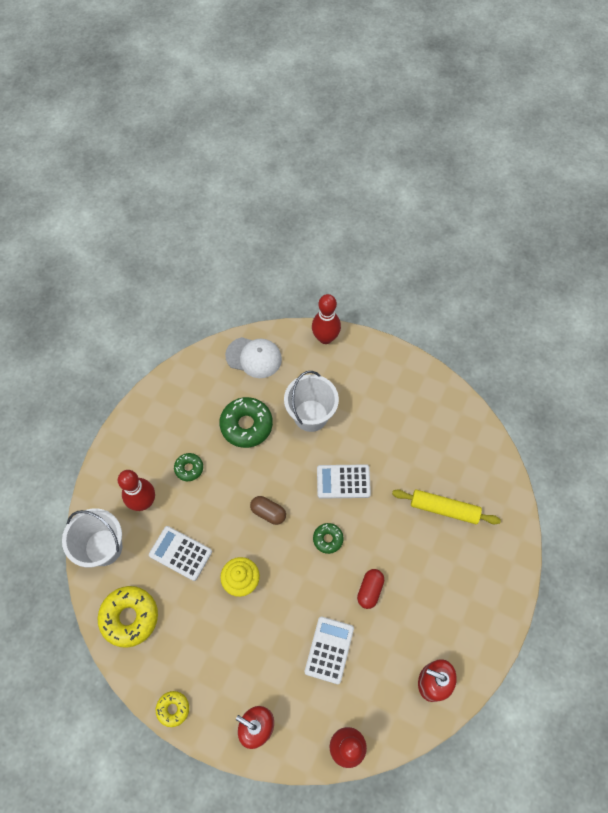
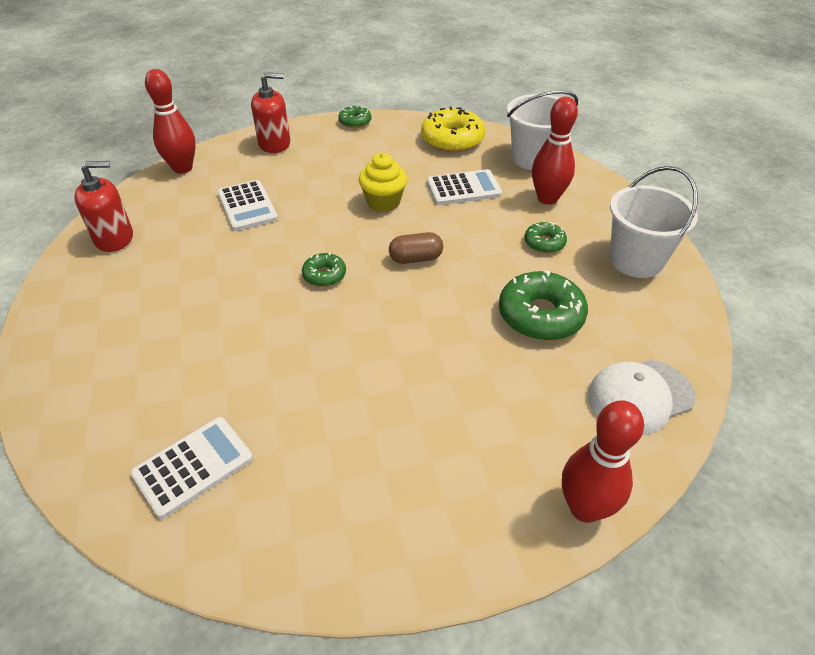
camera: 140 degrees right, 20 degrees down
(173, 709) = (355, 122): yellow donut -> green donut
(310, 415) = (477, 378): white bucket -> white bucket (636, 260)
(343, 481) = (357, 335): white calculator -> white calculator (193, 466)
(370, 590) = (237, 263): red capsule -> none
(444, 509) = (188, 389): yellow rolling pin -> none

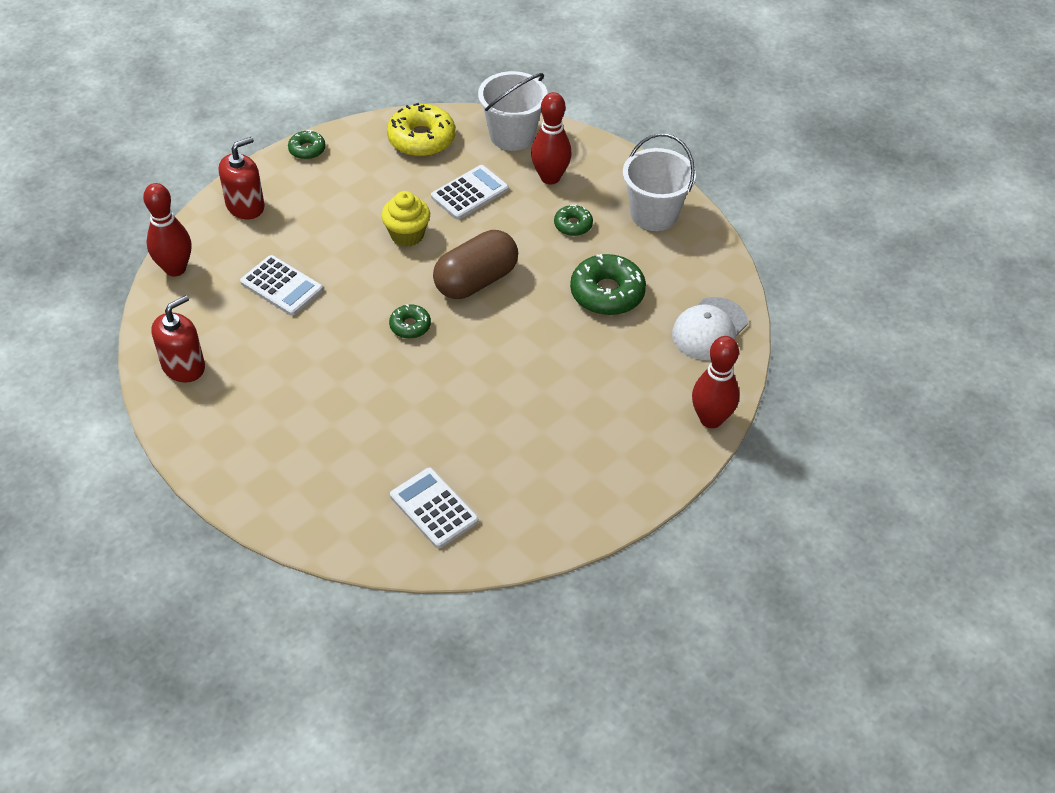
camera: 30 degrees left, 5 degrees up
(193, 466) = (434, 508): white calculator -> white calculator turned 60 degrees counterclockwise
(415, 258) = (476, 281): brown capsule -> brown capsule, size x1.82

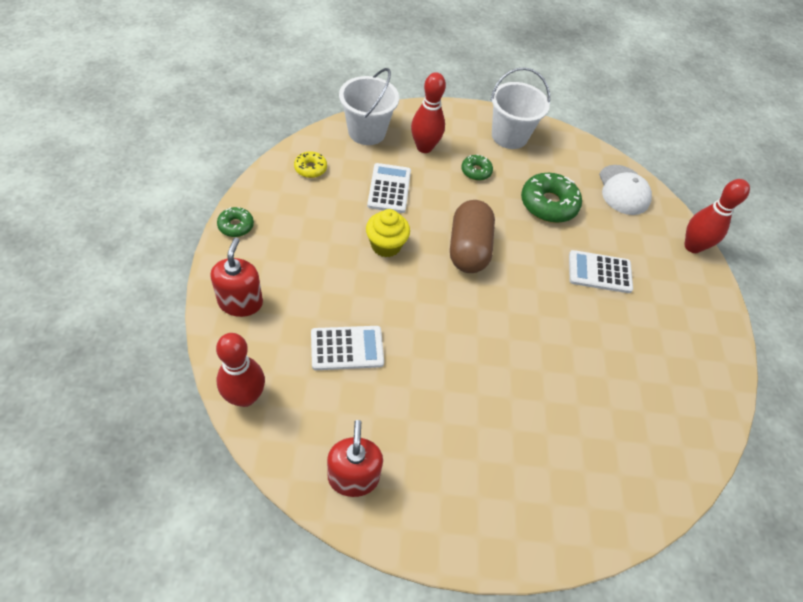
camera: 50 degrees left, 5 degrees up
(410, 326) = (469, 312): green donut -> none
(421, 139) = (310, 168): yellow donut -> yellow donut, size x0.54
(434, 508) = (645, 436): white calculator -> white calculator (599, 272)

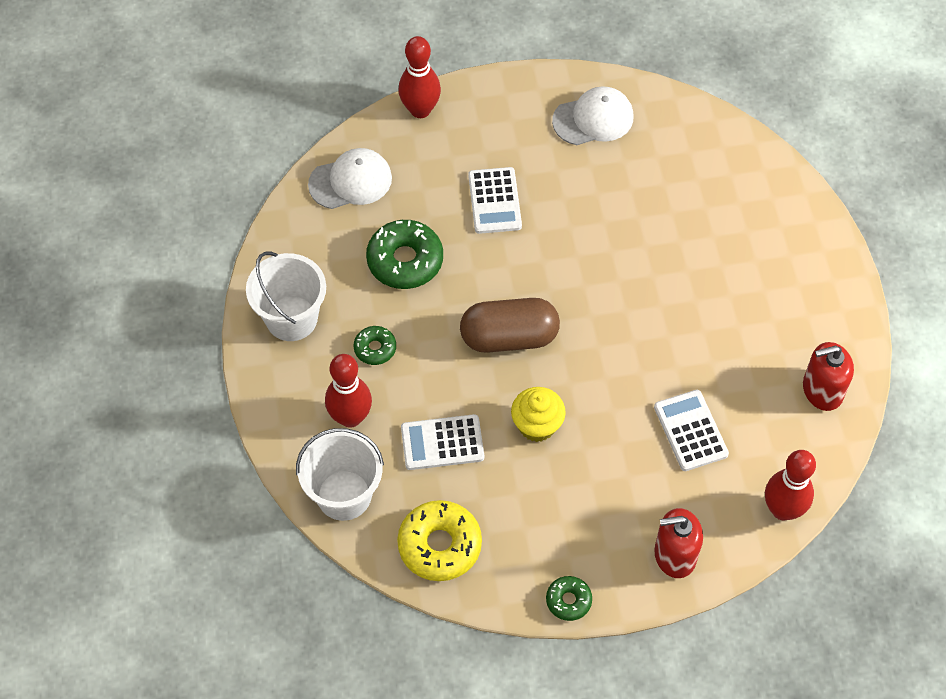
camera: 95 degrees left, 5 degrees up
(310, 168) = (439, 545): yellow donut -> yellow donut, size x1.85
(687, 369) = (593, 119): none -> white cap

